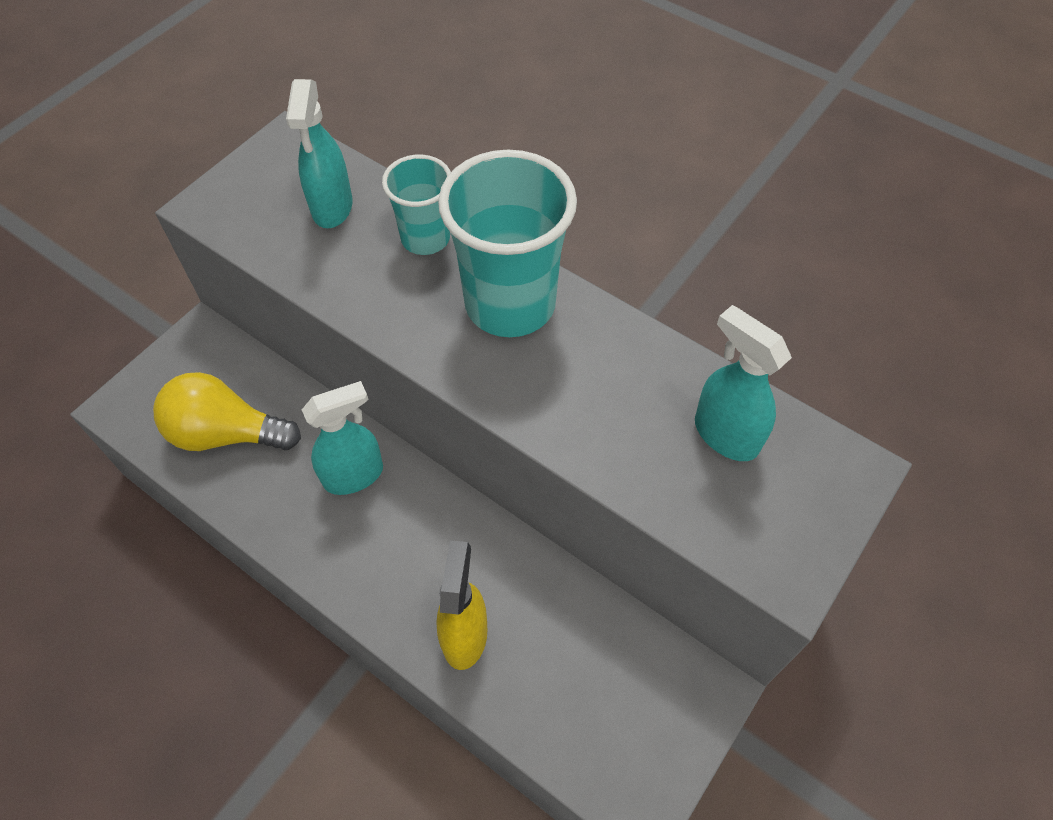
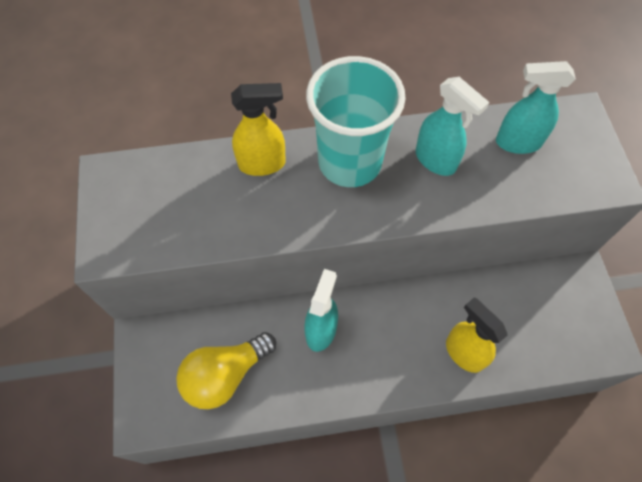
camera: 45 degrees left, 5 degrees up
(332, 208) = (187, 189): turquoise spray bottle -> turquoise spray bottle (436, 160)
(425, 238) = (262, 164): turquoise cup -> yellow spray bottle

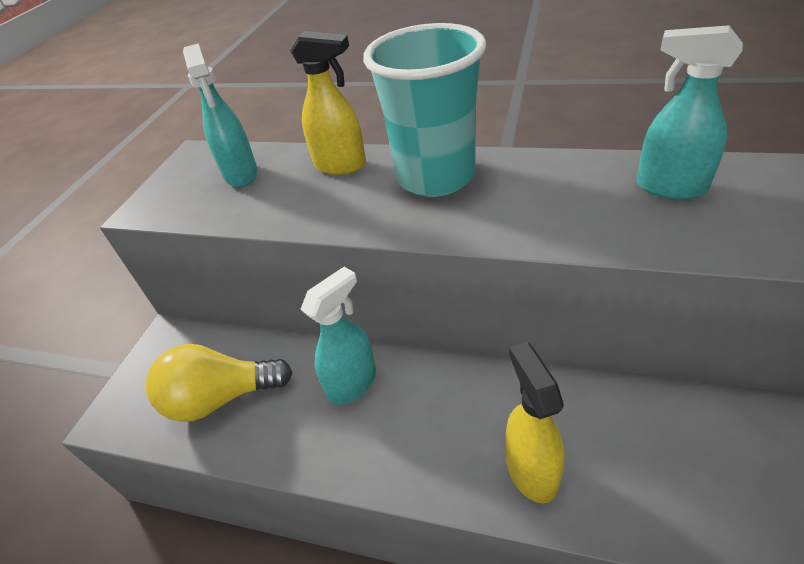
camera: 30 degrees right, 20 degrees down
(436, 160) = (544, 189): turquoise spray bottle -> turquoise spray bottle (241, 175)

